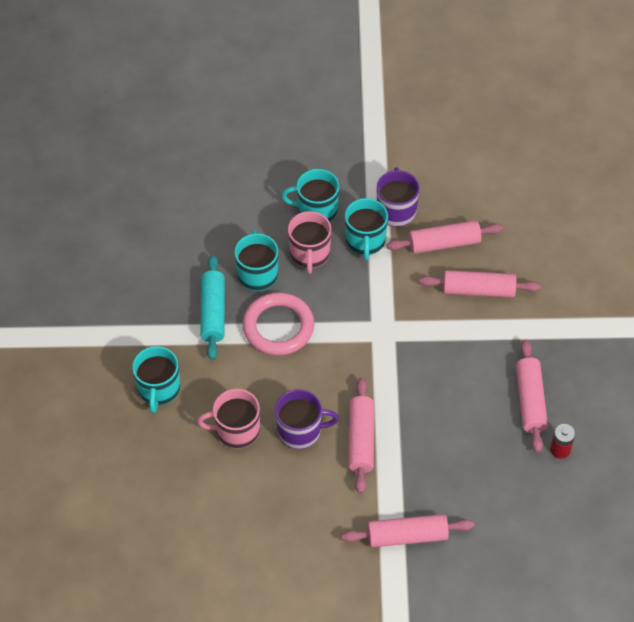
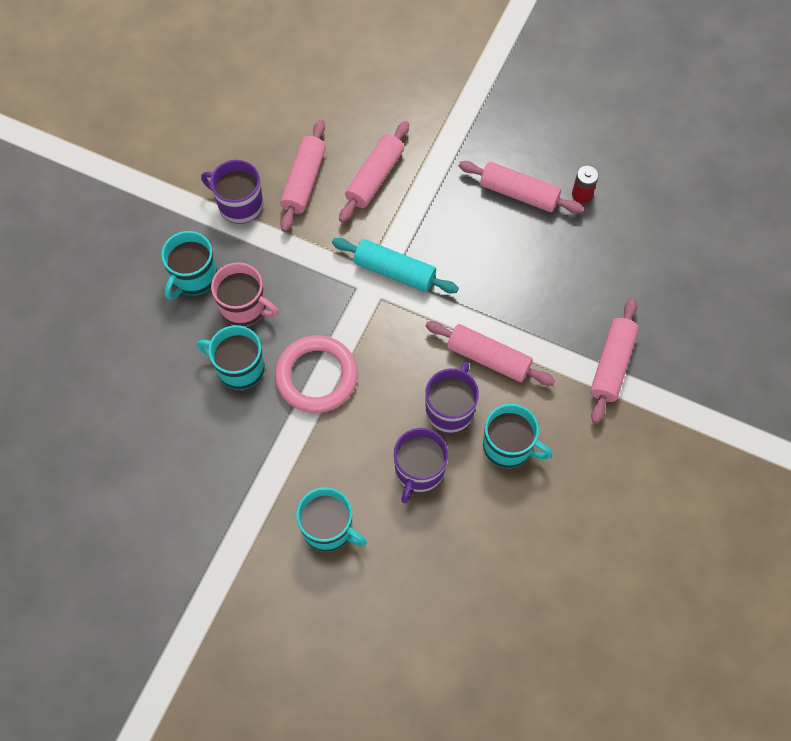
camera: 65 degrees left, 10 degrees up
(213, 312) = (262, 432): turquoise rolling pin -> turquoise rolling pin (394, 271)
(236, 430) = (419, 471): pink mug -> purple mug
(365, 241) = (259, 249): turquoise mug -> turquoise mug (508, 446)

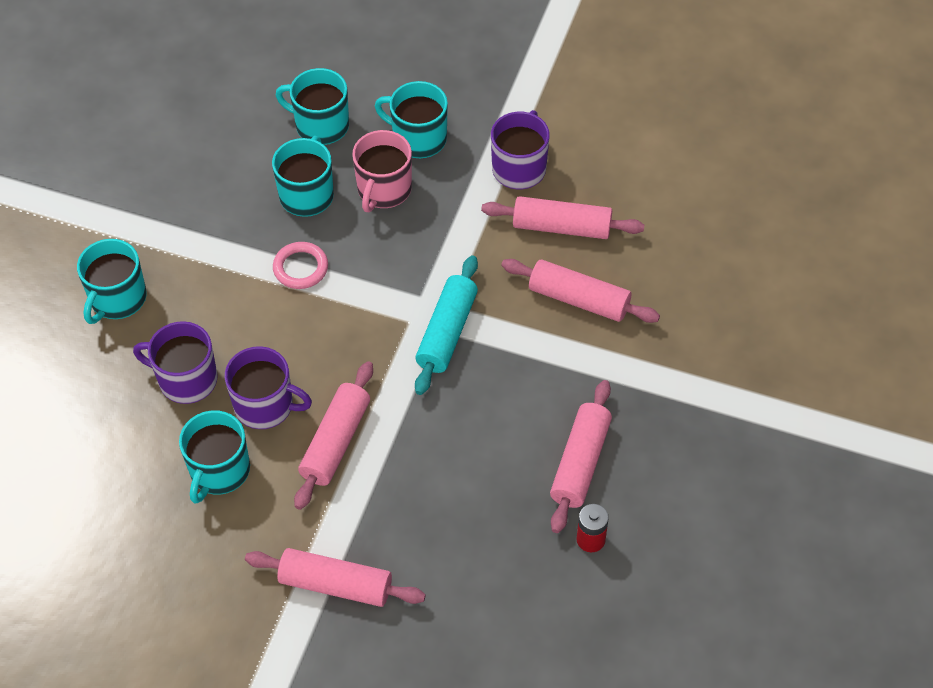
camera: 85 degrees right, 10 degrees down
(164, 353) = (321, 125): none -> turquoise mug
(316, 376) = (300, 268): pink ring -> pink ring, size x0.57

